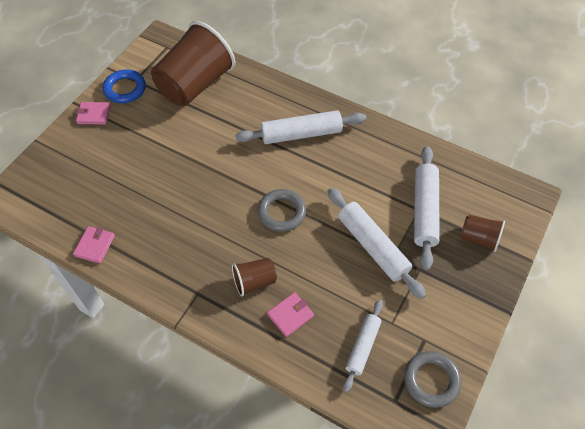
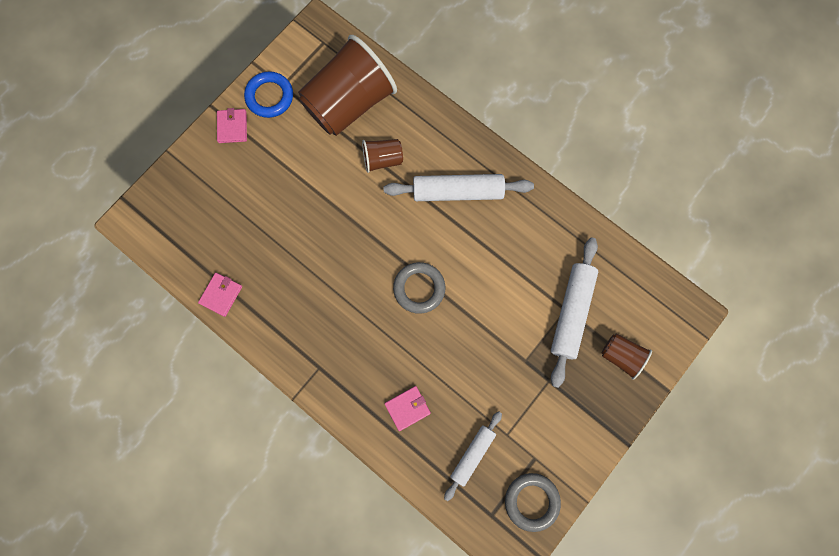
camera: 10 degrees right, 20 degrees up
(94, 114) = (232, 127): pink wallet -> pink wallet turned 75 degrees clockwise
(254, 281) = (377, 364): brown cup -> brown cup (382, 159)
(372, 246) = (506, 345): white rolling pin -> none

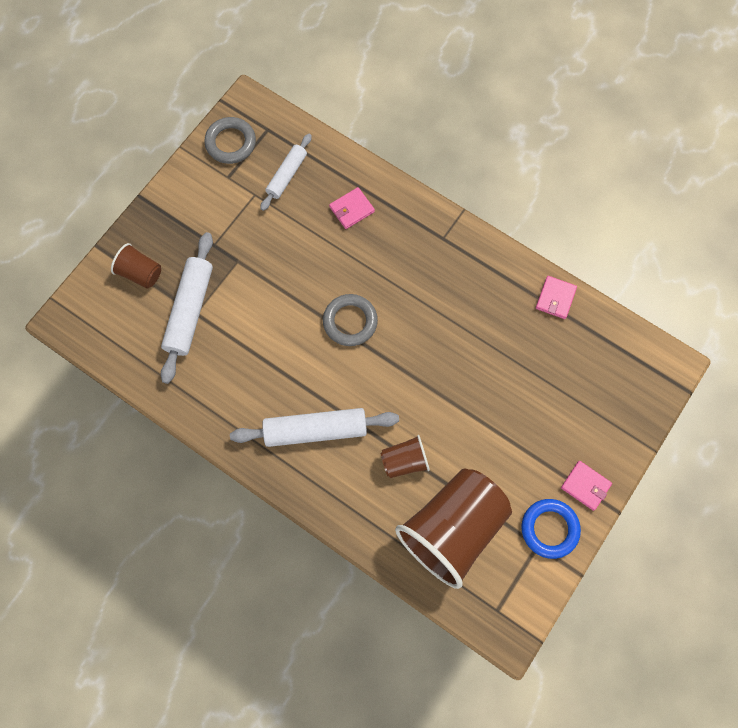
camera: 175 degrees right, 5 degrees down
(232, 127) = (585, 486): pink wallet -> pink wallet turned 45 degrees counterclockwise

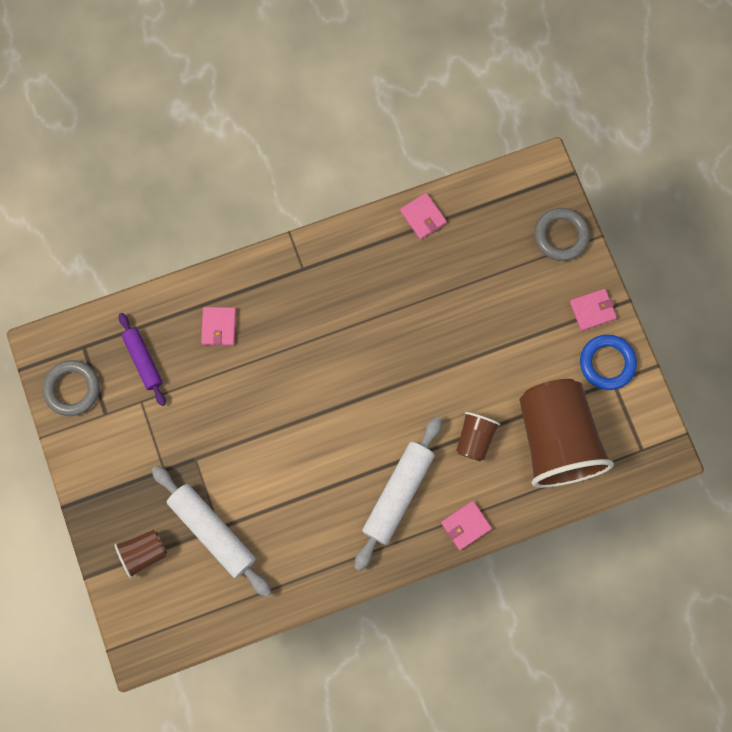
camera: 55 degrees left, 5 degrees up
(287, 175) = (143, 360): white rolling pin -> purple rolling pin
(327, 502) = (466, 525): none -> pink wallet
(350, 321) = (322, 400): grey ring -> grey ring (560, 236)

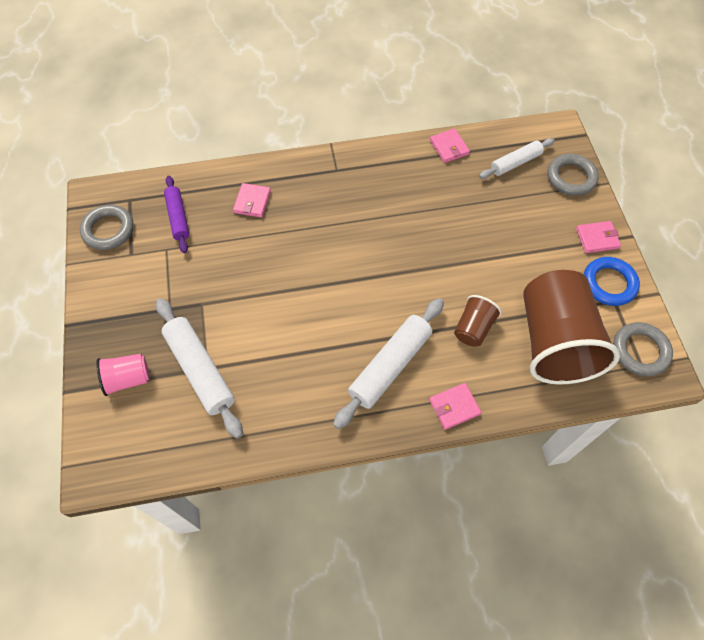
camera: 10 degrees right, 15 degrees down
(144, 553) = (128, 379): brown cup -> pink cup
(498, 226) = (515, 163): none -> white rolling pin
(640, 435) = (640, 351): none -> grey ring

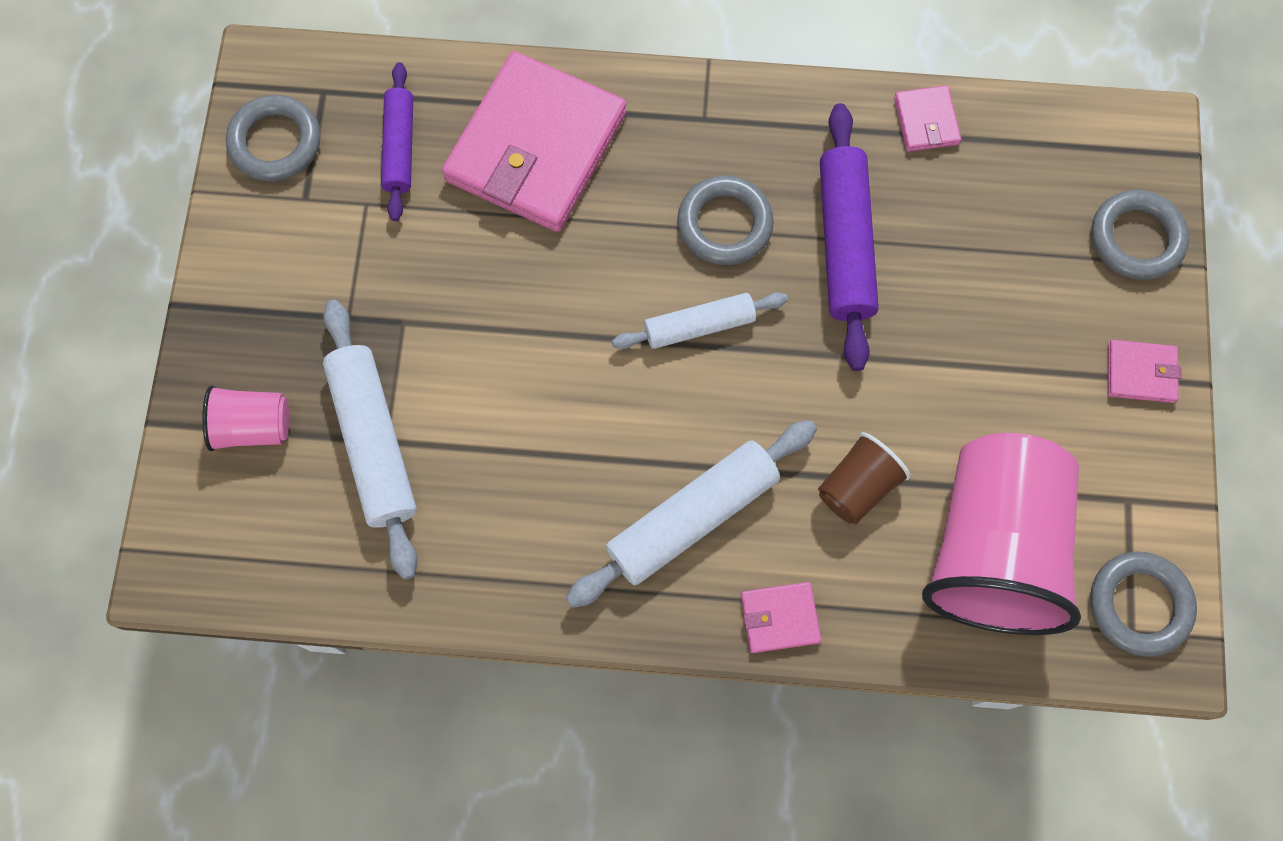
camera: 15 degrees right, 10 degrees up
(252, 202) = (536, 147): pink wallet -> pink wallet, size x2.38
(362, 216) = (724, 224): none -> grey ring
(427, 212) = (844, 243): none -> purple rolling pin
(515, 163) = (1041, 183): white rolling pin -> white rolling pin (699, 326)
(554, 342) = (991, 548): brown cup -> pink cup
(609, 283) = (1130, 465): blue ring -> none

